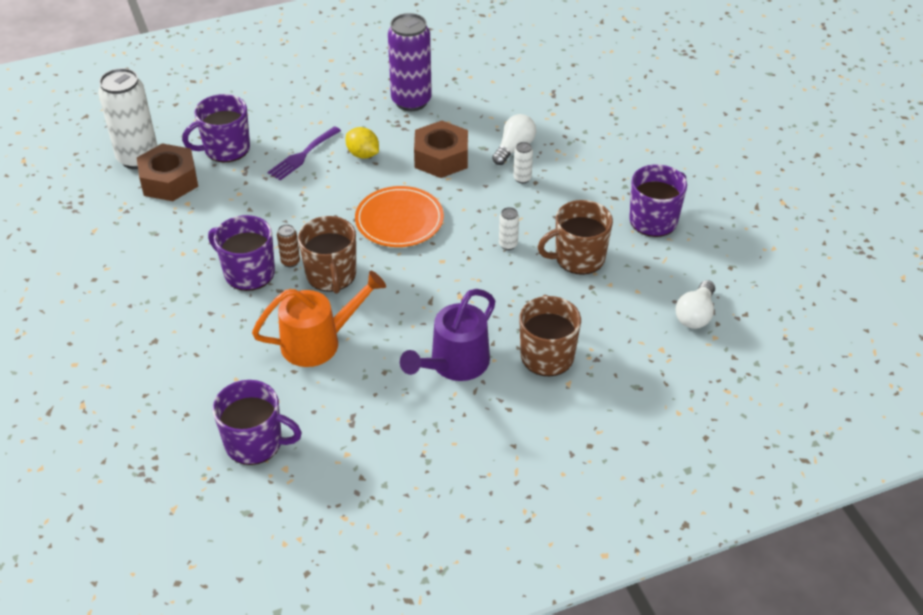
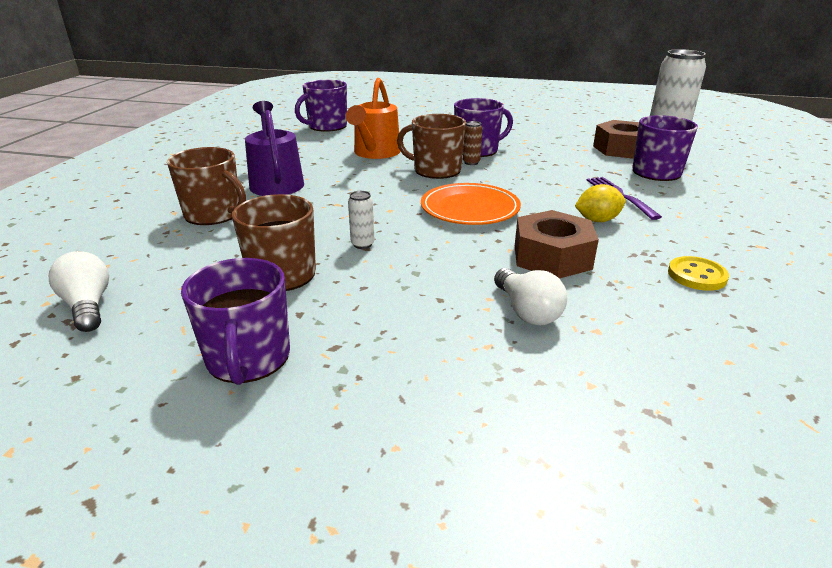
camera: 125 degrees right, 15 degrees down
(411, 101) = (696, 275): purple can -> yellow button
(522, 178) = (457, 292): white can -> none

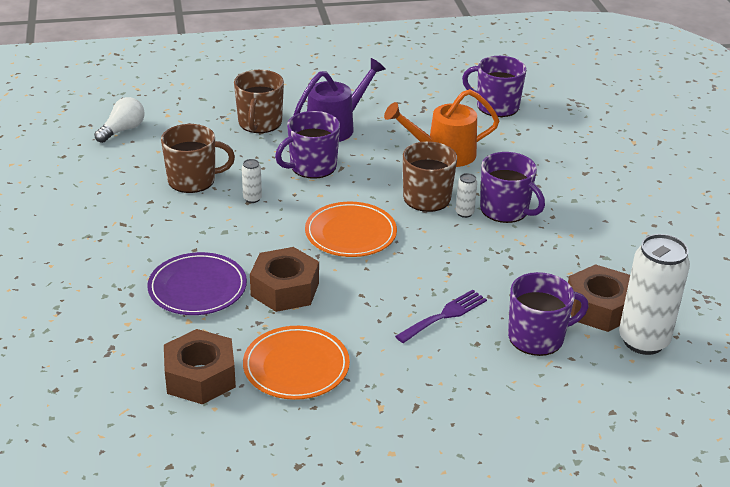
camera: 65 degrees right, 5 degrees up
(248, 358) = (99, 199): purple mug -> purple mug (312, 167)
(471, 162) = (464, 213): brown can -> white can
(527, 311) = (197, 288): white light bulb -> purple plate
(597, 220) = (373, 306): yellow lemon -> none
(696, 275) = (296, 366): yellow button -> orange plate
(720, 341) = (200, 377): none -> brown nut

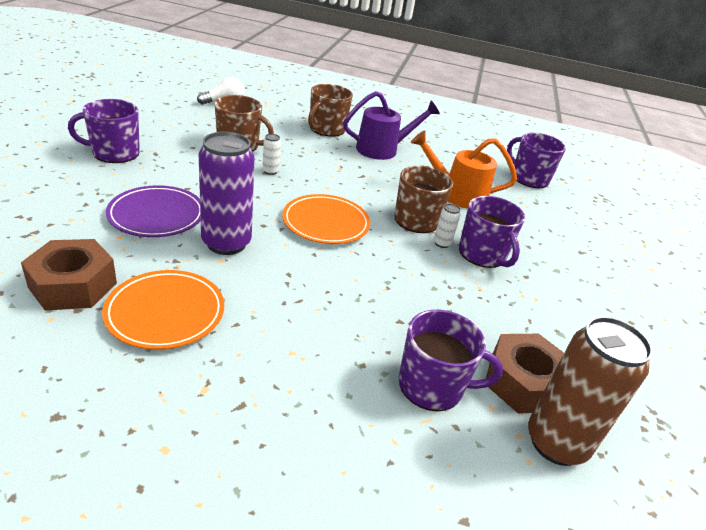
camera: 20 degrees right, 0 degrees up
(285, 289) = (226, 243): brown nut -> purple can
(312, 167) = (339, 167): purple mug -> purple mug (114, 153)
(445, 315) = (351, 323): purple fork -> none
(643, 341) = (556, 443): white can -> brown can

